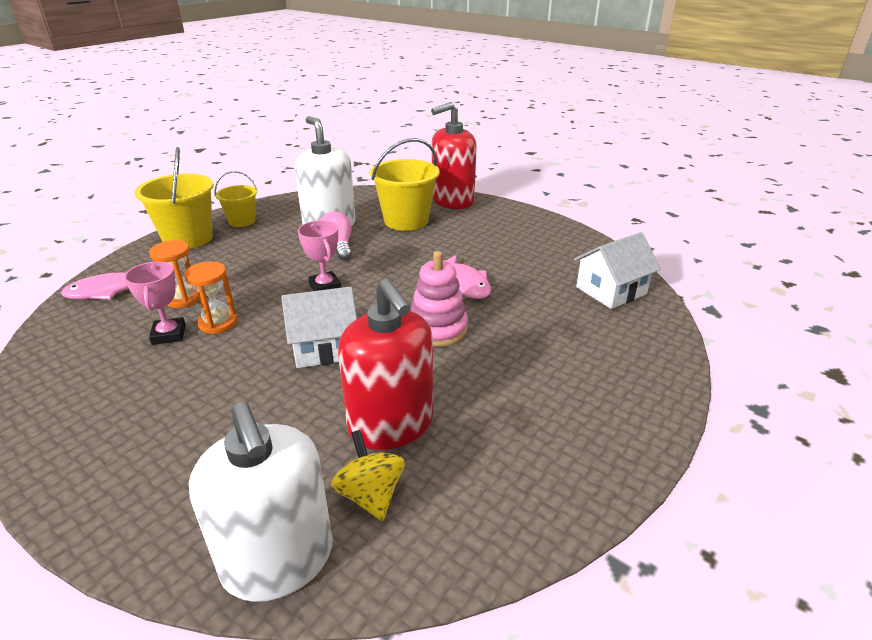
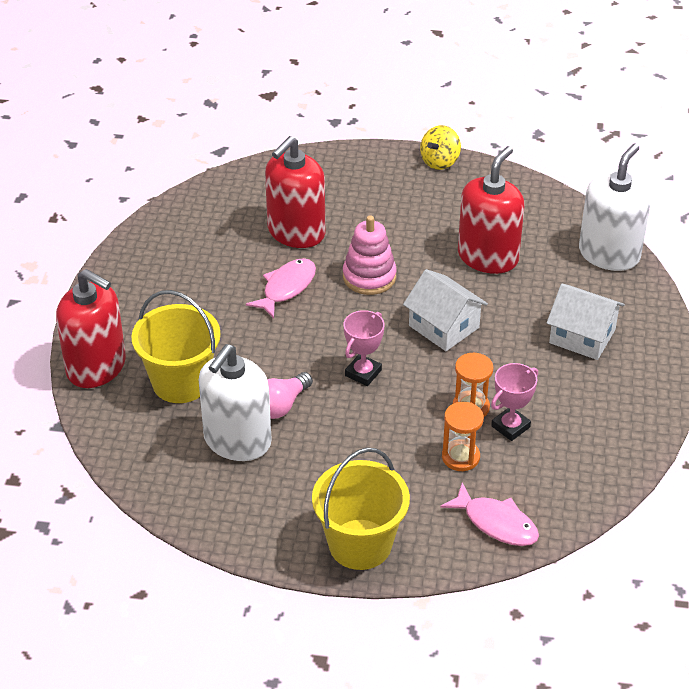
camera: 120 degrees left, 10 degrees up
(242, 221) = (284, 527): yellow bucket -> none
(370, 495) = (544, 242): yellow spinning top -> yellow spinning top (440, 161)
(540, 310) = (296, 232): none -> red soap dispenser
(611, 290) = (232, 203): white house -> white house (582, 336)

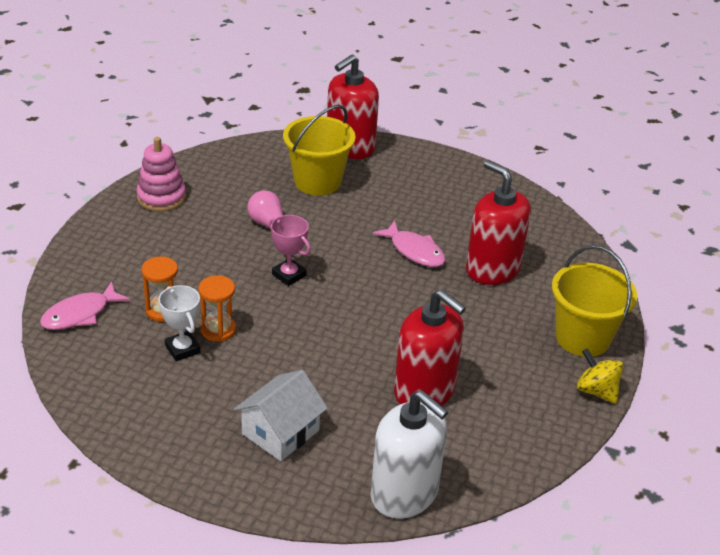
camera: 100 degrees right, 5 degrees down
(237, 440) = (242, 199): white soap dispenser -> none
(360, 544) = (104, 239): yellow bucket -> yellow bucket (582, 338)
(369, 277) = (415, 302): pink stacking toy -> pink stacking toy (161, 197)
(444, 326) = (330, 336): white house -> none
(510, 427) = (182, 349): pink trophy -> white trophy

